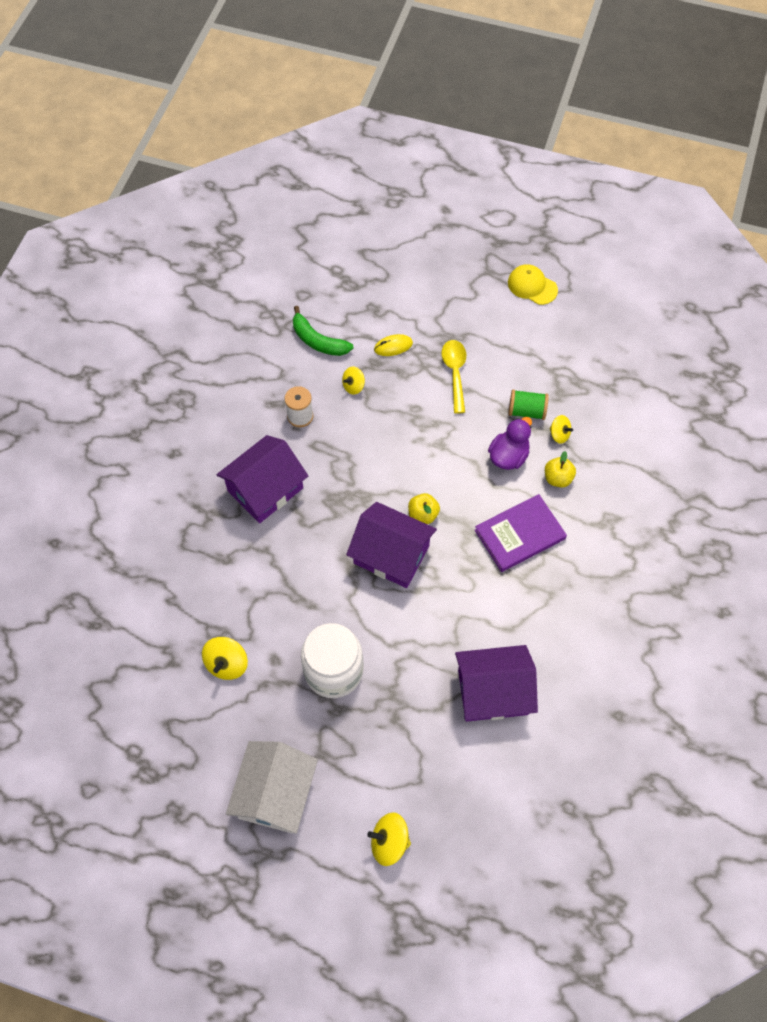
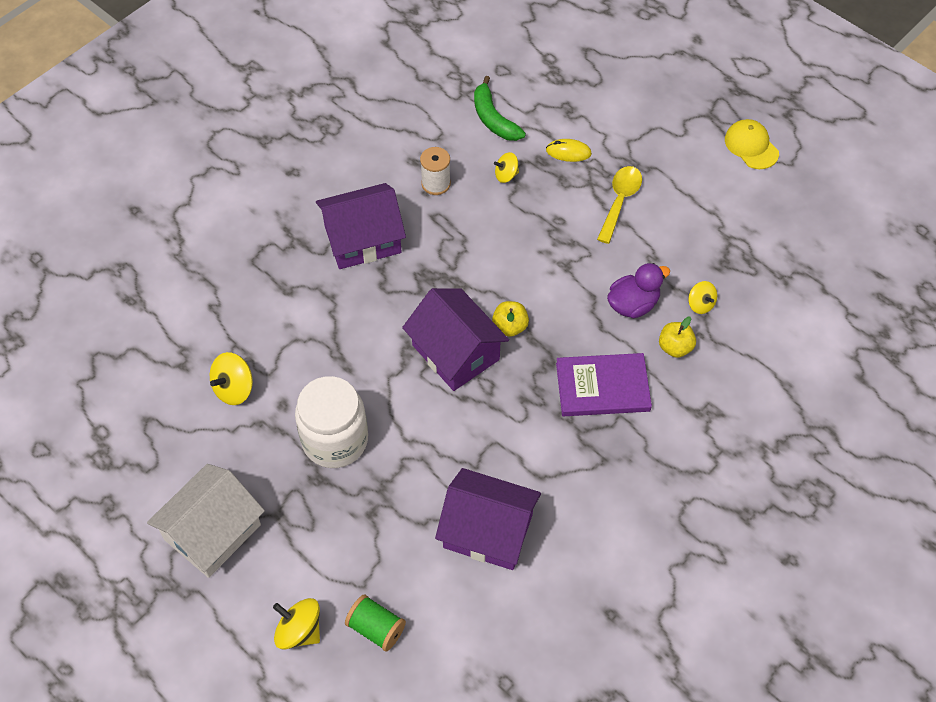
camera: 25 degrees right, 5 degrees down
(526, 411) = (677, 267): green spool -> green spool (376, 628)

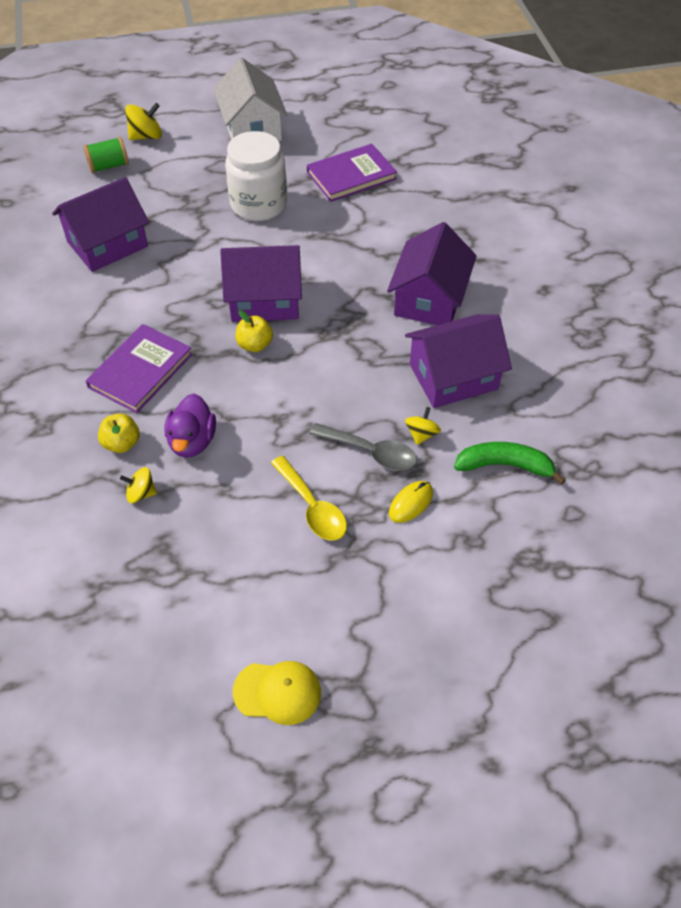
camera: 125 degrees right, 5 degrees down
(234, 389) = (351, 176): yellow spinning top -> purple book
(436, 184) = (453, 376): white spool -> purple house
(547, 194) = (371, 452): none -> grey spoon

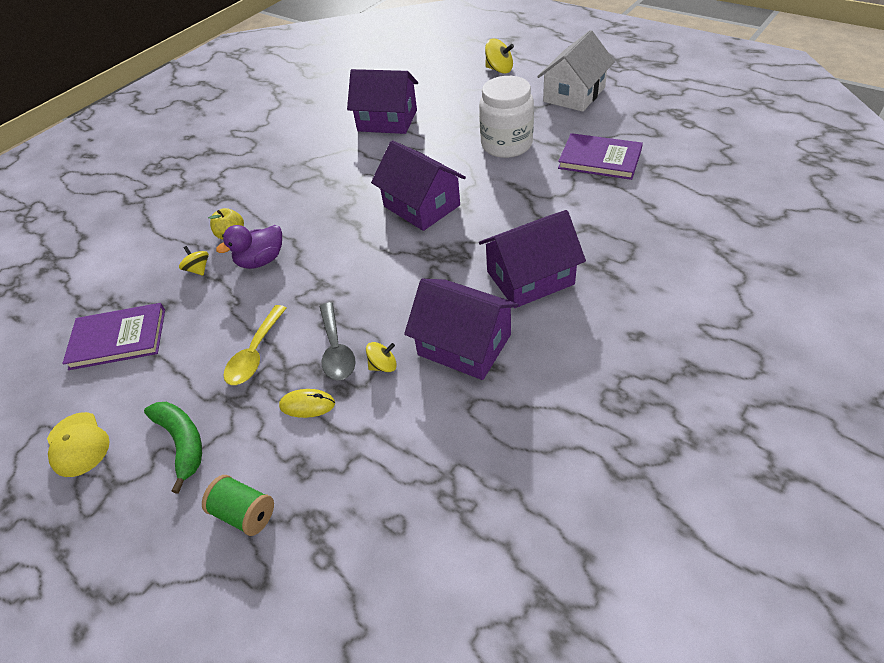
camera: 55 degrees right, 5 degrees down
(109, 166) = (453, 77): green spool -> green spool (245, 513)
(140, 371) = (298, 202): purple book -> purple book (118, 339)
(255, 345) = (375, 229): yellow apple -> none
(505, 466) = (402, 439): green banana -> green banana (182, 442)

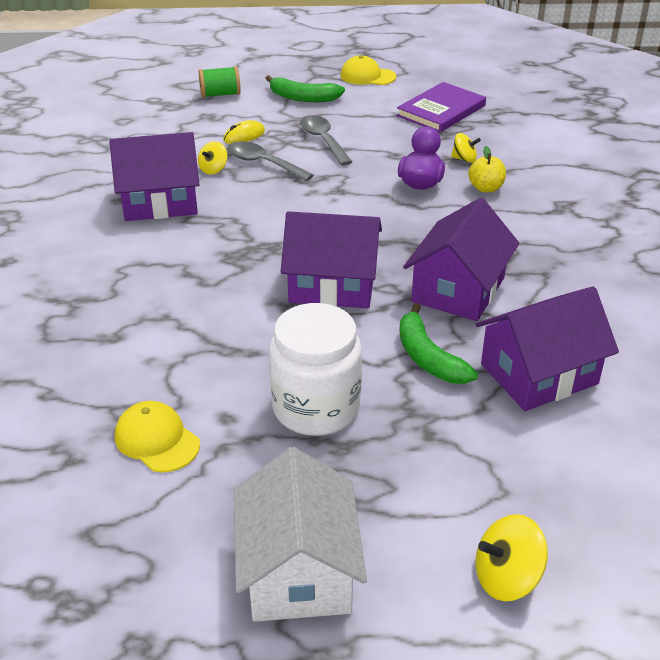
camera: 135 degrees right, 10 degrees down
(255, 354) = (323, 140): yellow spoon -> grey spoon
(425, 146) = (428, 357): none -> green banana
(530, 278) = (142, 266): purple house -> purple house (458, 290)
(599, 159) = (157, 440): purple book -> yellow cap

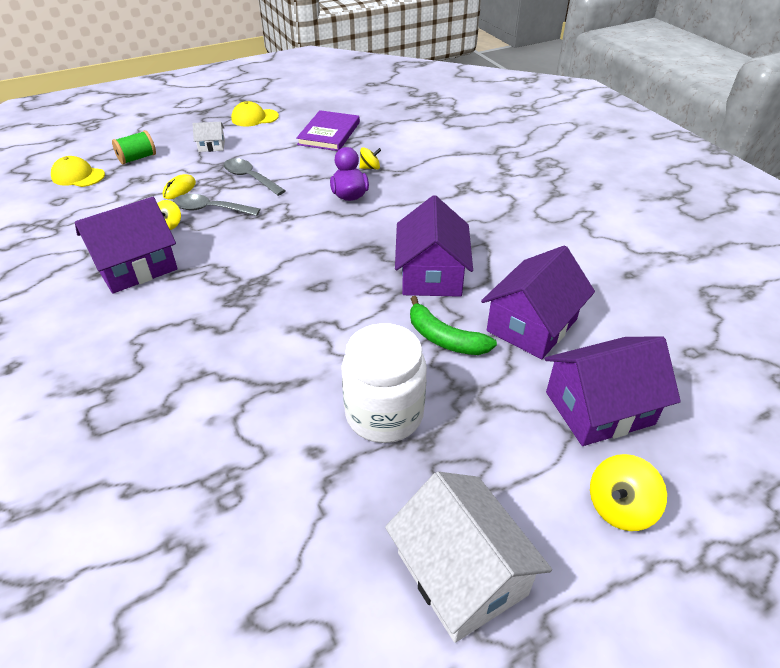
camera: 25 degrees left, 5 degrees up
(157, 440) = (263, 497): yellow cap -> yellow cap (78, 176)
(303, 98) = (212, 146): green banana -> white house
(332, 285) = (331, 299): purple house -> purple house (599, 408)
(485, 188) = (400, 187): yellow apple -> none

